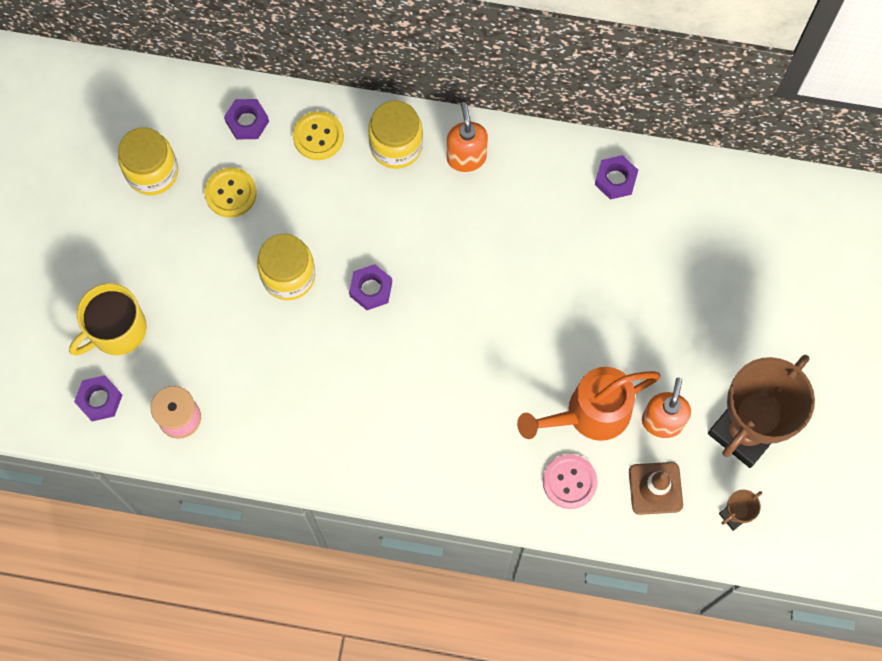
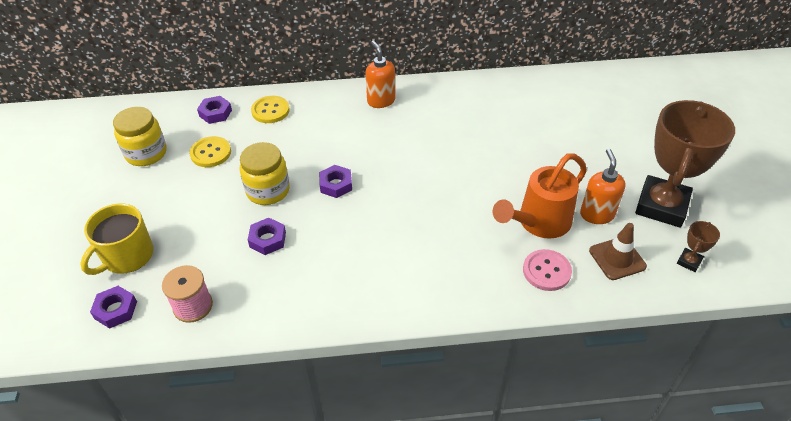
camera: 15 degrees left, 25 degrees down
(396, 146) = (329, 104): yellow jar -> none
(615, 179) = (489, 91): purple nut -> purple nut (267, 239)

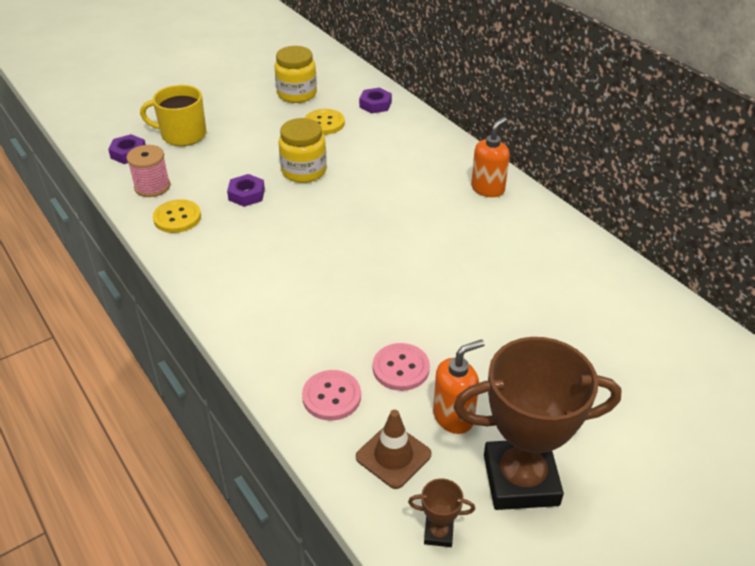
camera: 60 degrees right, 5 degrees down
(270, 111) = (407, 131): yellow button -> yellow button (177, 218)
(336, 185) = (342, 206): purple nut -> none
(538, 222) = (401, 368): orange watering can -> pink button

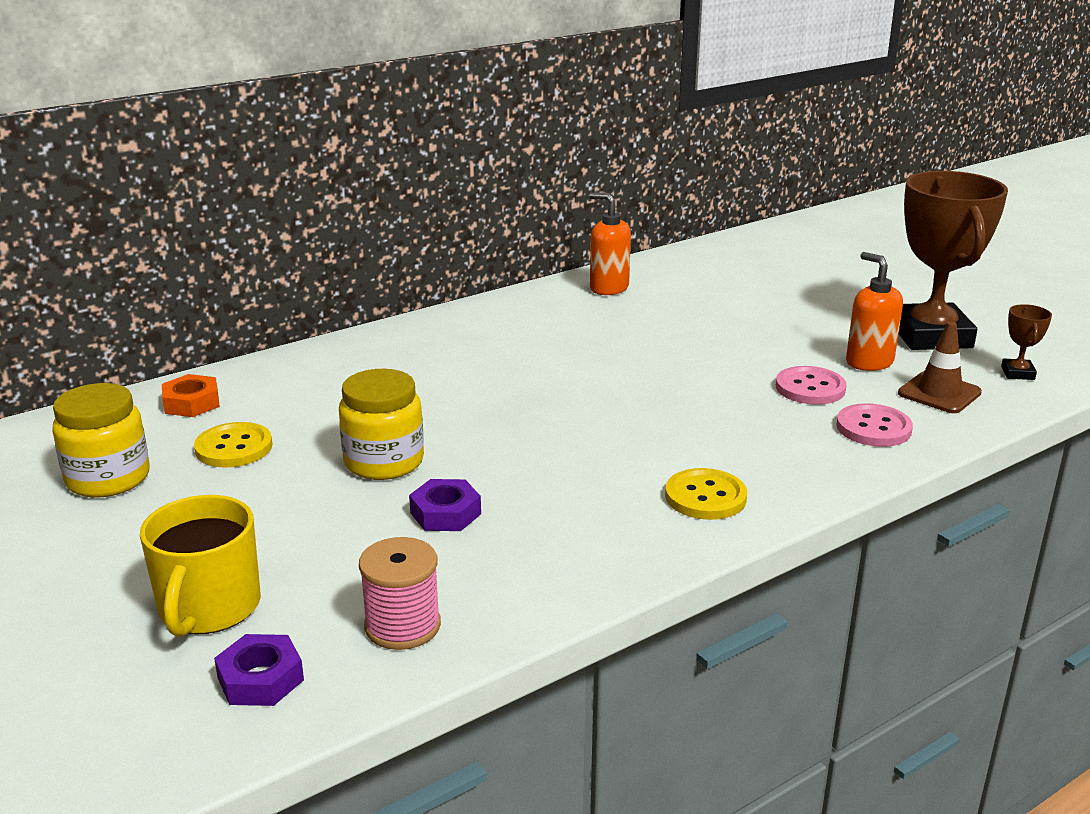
camera: 90 degrees left, 15 degrees down
(177, 218) = (510, 582): yellow button -> yellow button (705, 497)
(375, 104) = (191, 403): purple nut -> orange nut
(488, 189) = (457, 329): orange soap dispenser -> orange soap dispenser (608, 288)

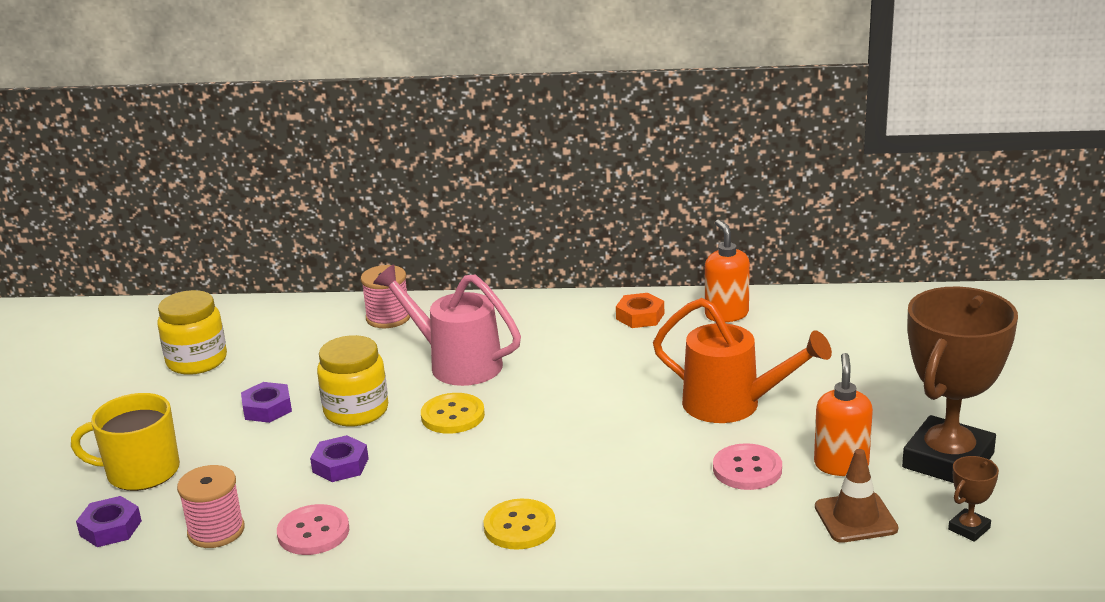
camera: 40 degrees right, 0 degrees up
(191, 403) = (306, 320): orange nut -> orange nut (640, 316)
(209, 608) = (141, 472): yellow mug -> yellow mug turned 45 degrees clockwise
(234, 448) = (287, 365): yellow button -> yellow button (453, 415)
(275, 493) = (267, 408): none -> purple nut
(287, 375) = (388, 318): none -> pink spool
(424, 391) = (456, 363): none -> pink watering can
(723, 348) = (733, 405): none -> orange watering can
(873, 428) = (741, 526): pink button -> pink button (313, 532)

